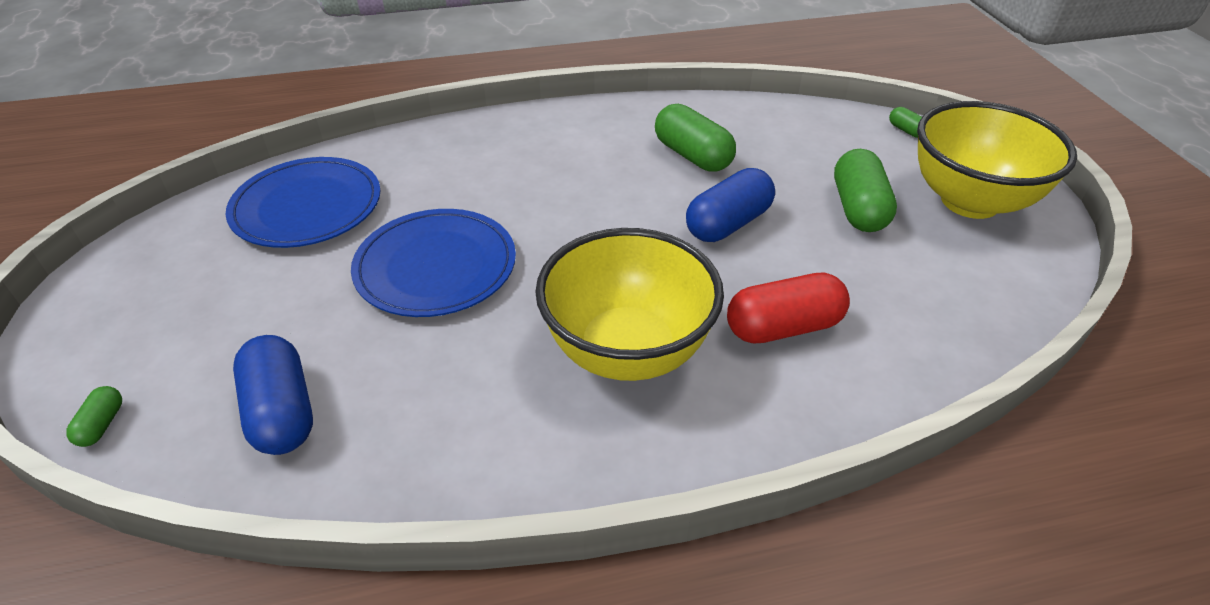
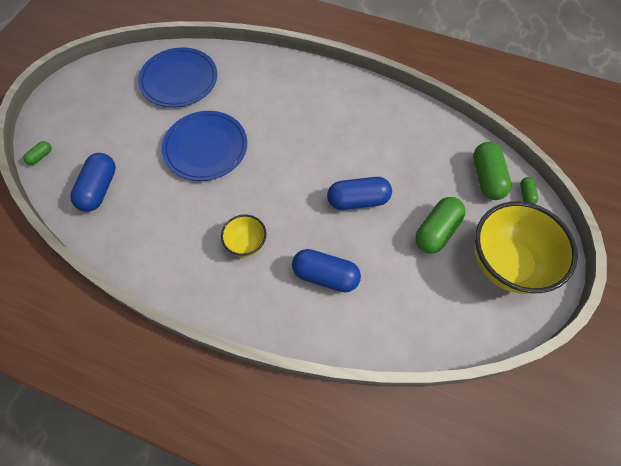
camera: 35 degrees right, 20 degrees up
(627, 351) = (246, 244): yellow bowl -> yellow bowl, size x0.49
(692, 156) = (382, 145): green capsule -> green capsule (486, 178)
(783, 327) = (325, 276): red capsule -> blue capsule

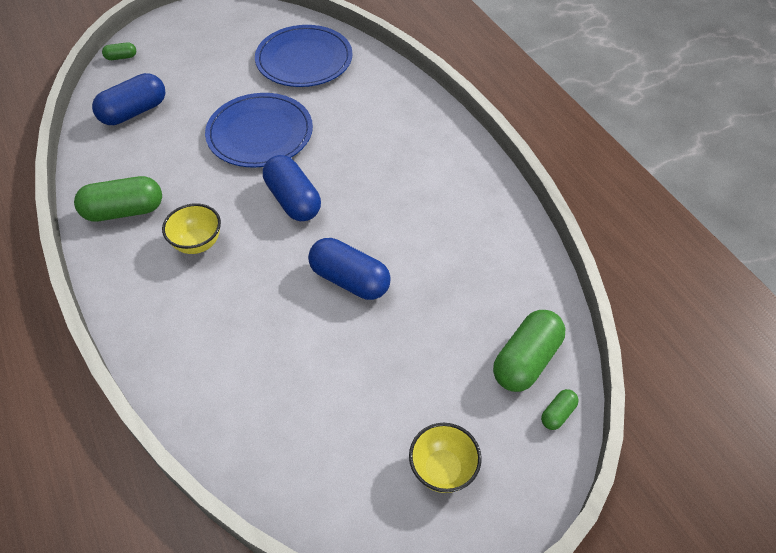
camera: 40 degrees right, 10 degrees down
(325, 276) = (234, 327): blue capsule -> blue capsule (293, 200)
(436, 231) = (400, 372): green capsule -> green capsule (124, 211)
(506, 264) = (442, 469): yellow bowl -> yellow bowl, size x0.49

